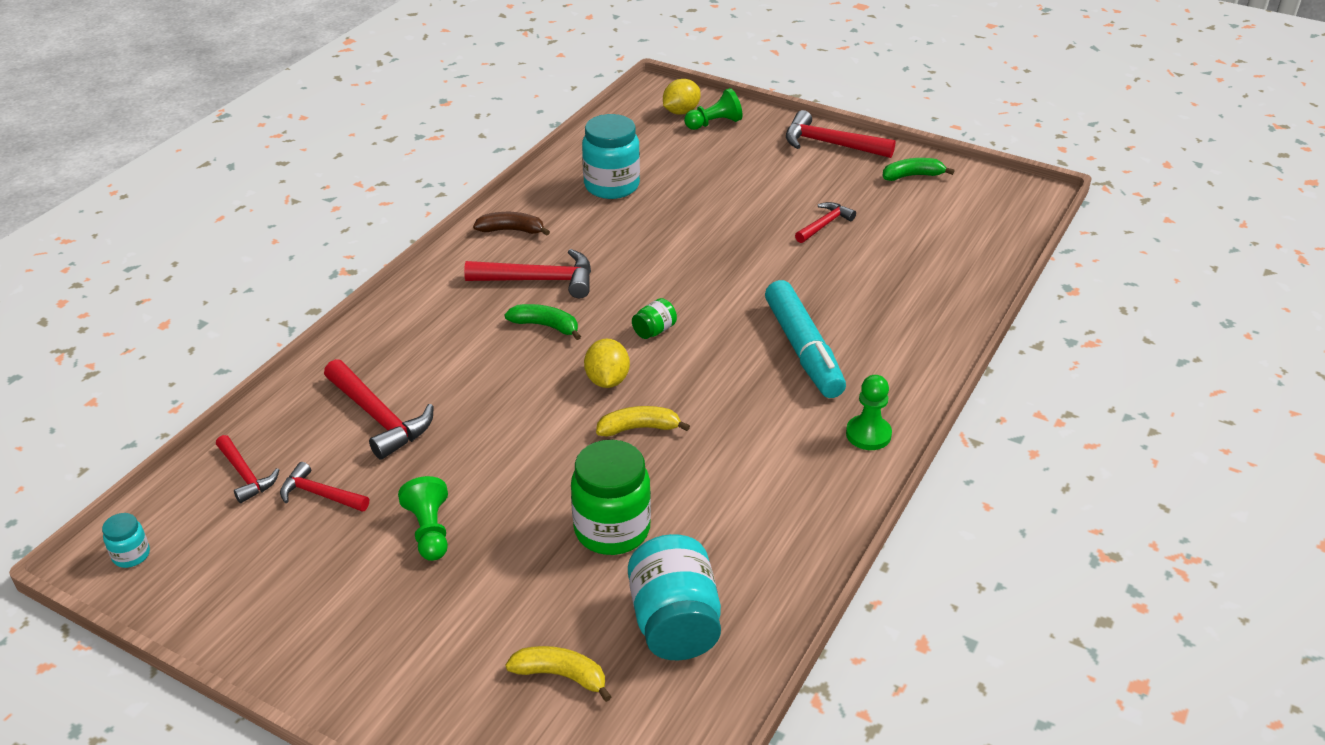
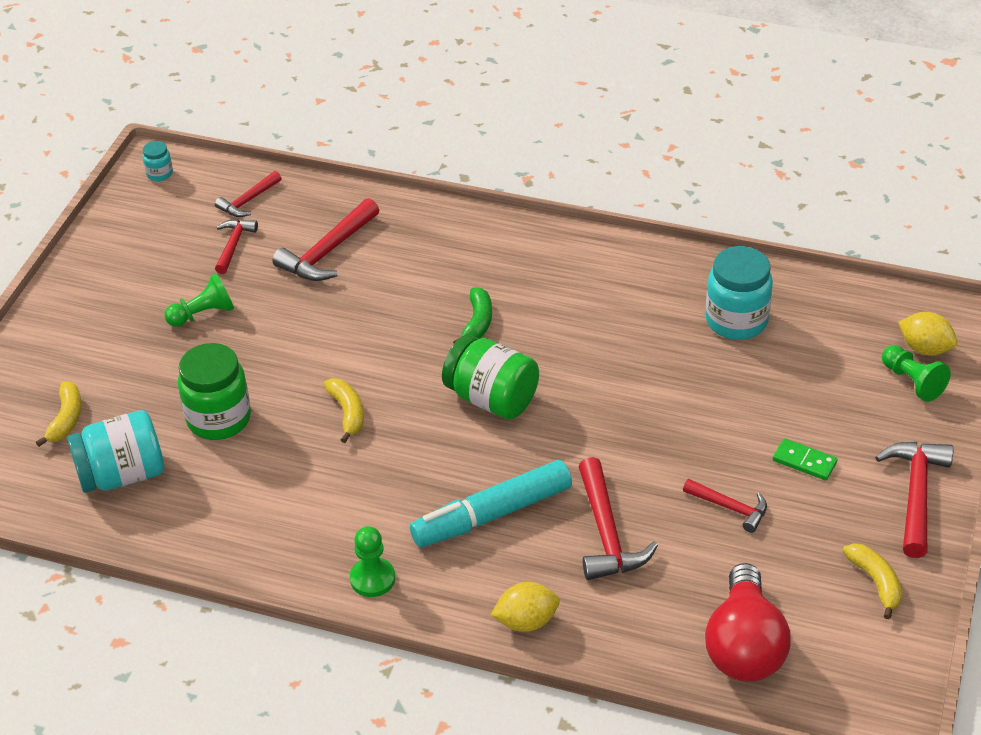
camera: 80 degrees right, 5 degrees up
(511, 230) = (624, 265): brown banana -> none
(540, 280) = (547, 303): red hammer -> red hammer (607, 534)
(607, 380) = (409, 379): yellow lemon -> yellow lemon (526, 621)
(654, 330) = (492, 398): green jar -> green jar, size x2.11
(784, 183) = (804, 461): none -> green domino
(912, 176) = (875, 582): green banana -> yellow banana
(968, 242) = (744, 646): none -> red light bulb

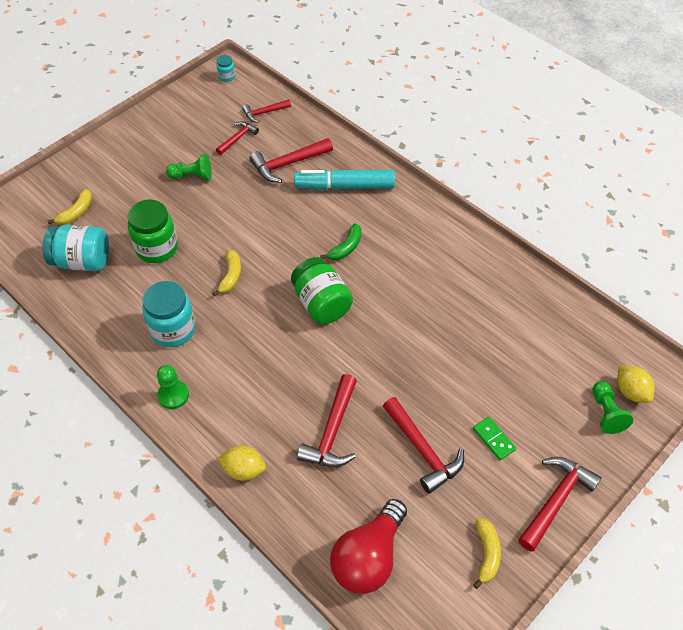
camera: 25 degrees right, 10 degrees up
(493, 514) = (271, 385): turquoise marker -> turquoise marker (345, 186)
(730, 508) = (423, 450): red hammer -> red hammer, size x1.65
(736, 321) = (511, 315): turquoise jar -> turquoise jar (173, 330)

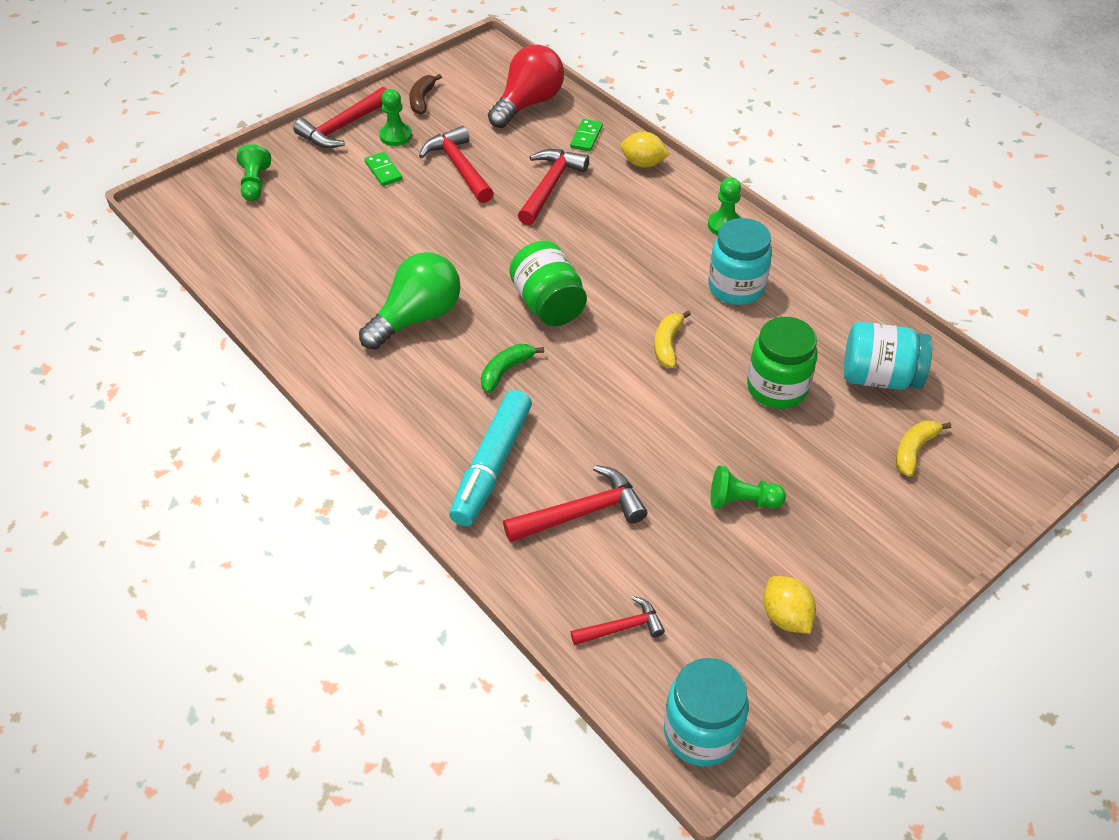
camera: 175 degrees left, 5 degrees down
(226, 77) = (701, 732): turquoise jar -> turquoise jar, size x2.11
(238, 138) = (669, 572): red hammer -> none
(301, 505) = (586, 137): none -> green domino
(345, 186) = (492, 465): turquoise marker -> turquoise marker turned 105 degrees clockwise
(419, 285) = (417, 317): none -> green light bulb
(486, 554) = (422, 100): yellow banana -> brown banana
(497, 491) = (396, 136): none -> green pawn
(630, 392) = (217, 199): yellow lemon -> yellow lemon (786, 616)

